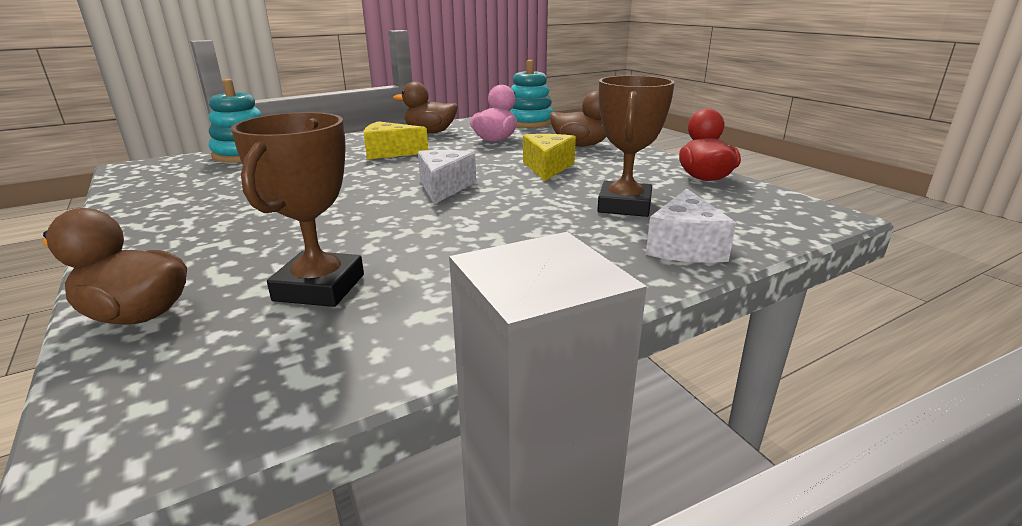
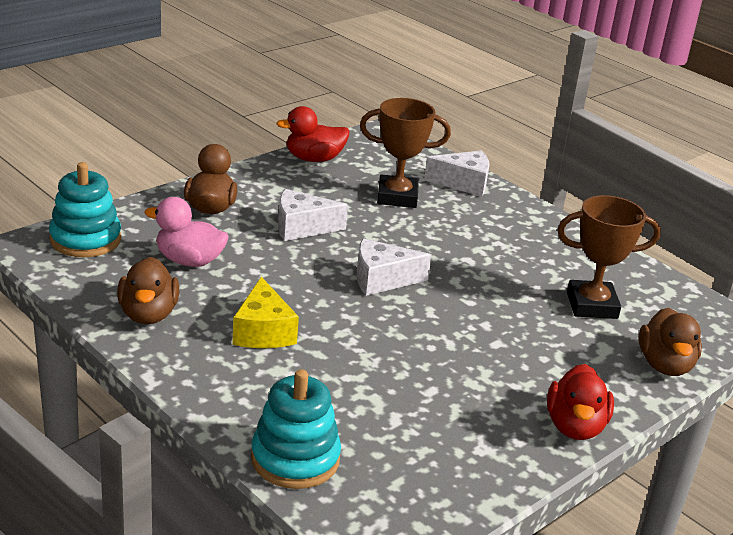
camera: 105 degrees left, 5 degrees up
(131, 237) = (575, 426): none -> red duck
(547, 167) = (302, 227): yellow cheese -> white cheese

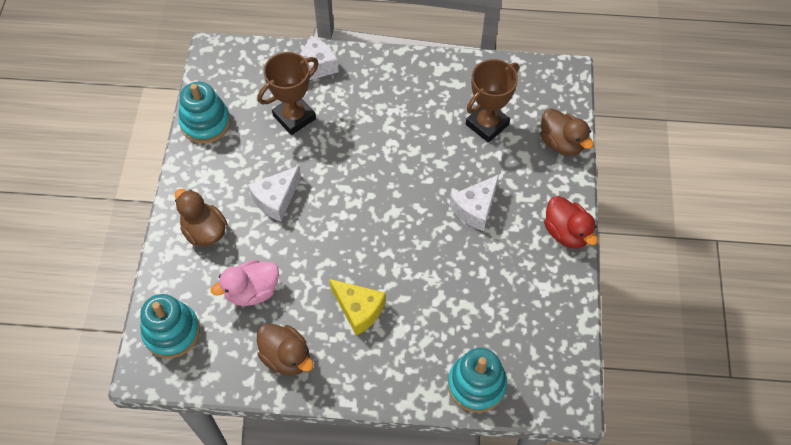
camera: 40 degrees left, 30 degrees up
(314, 159) = (205, 123): red duck -> turquoise stacking toy
(382, 279) = (368, 205): white cheese -> white cheese (475, 208)

